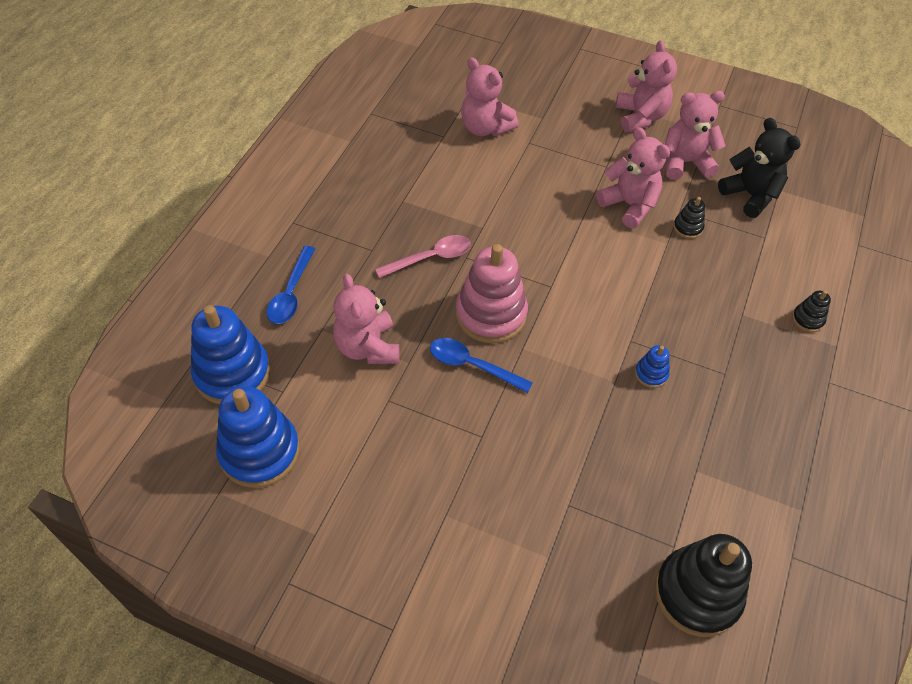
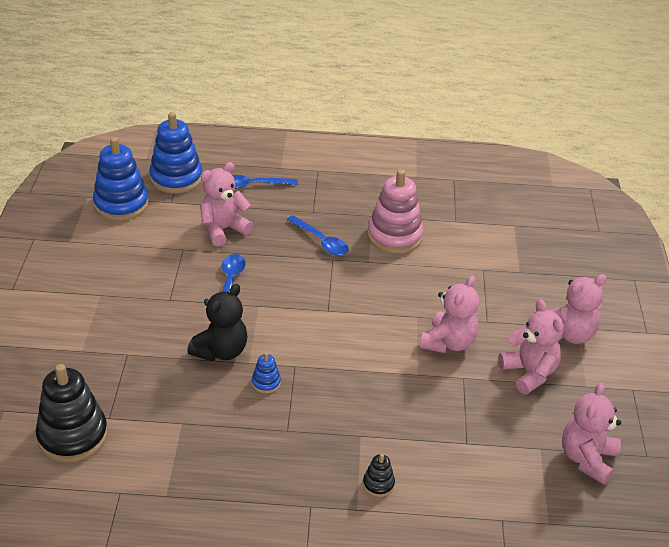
camera: 70 degrees right, 15 degrees down
(430, 258) = (321, 241): pink spoon -> blue spoon
(485, 127) = (482, 241): pink teddy bear -> pink teddy bear (587, 459)
(491, 314) = (282, 283): pink stacking toy -> pink stacking toy (394, 236)
(688, 227) = (445, 385): black stacking toy -> none
(750, 195) = (516, 426): black teddy bear -> black teddy bear (221, 351)

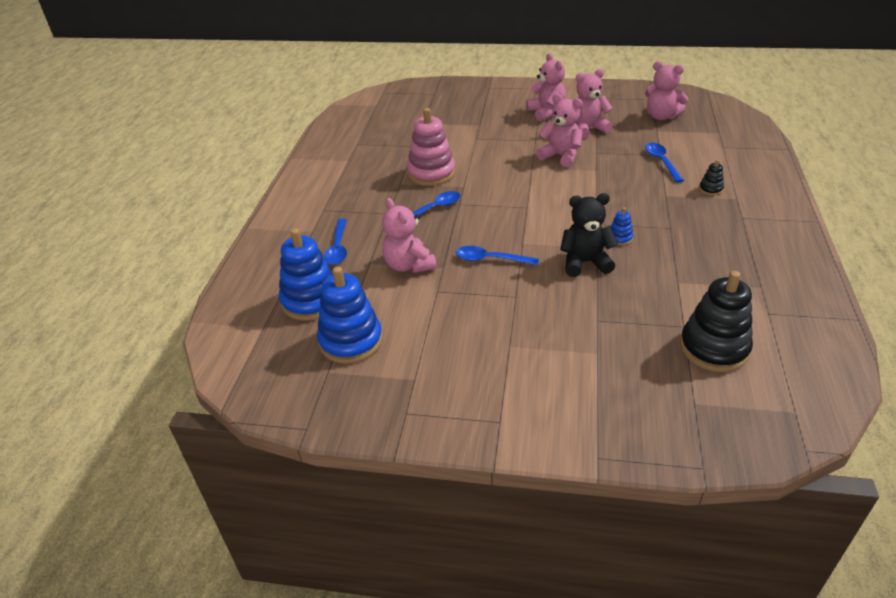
camera: 80 degrees left, 0 degrees up
(221, 351) = (585, 262): black teddy bear -> black teddy bear turned 45 degrees counterclockwise
(446, 442) = (661, 162): none -> blue spoon

